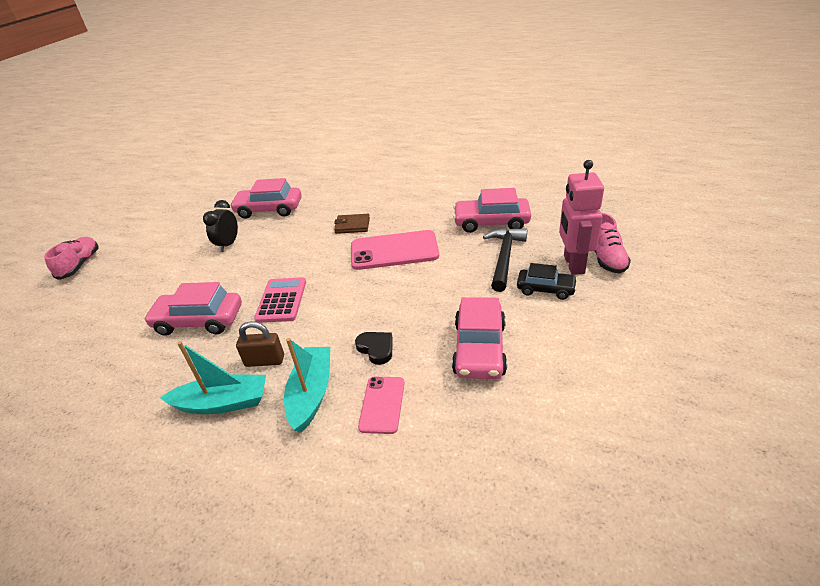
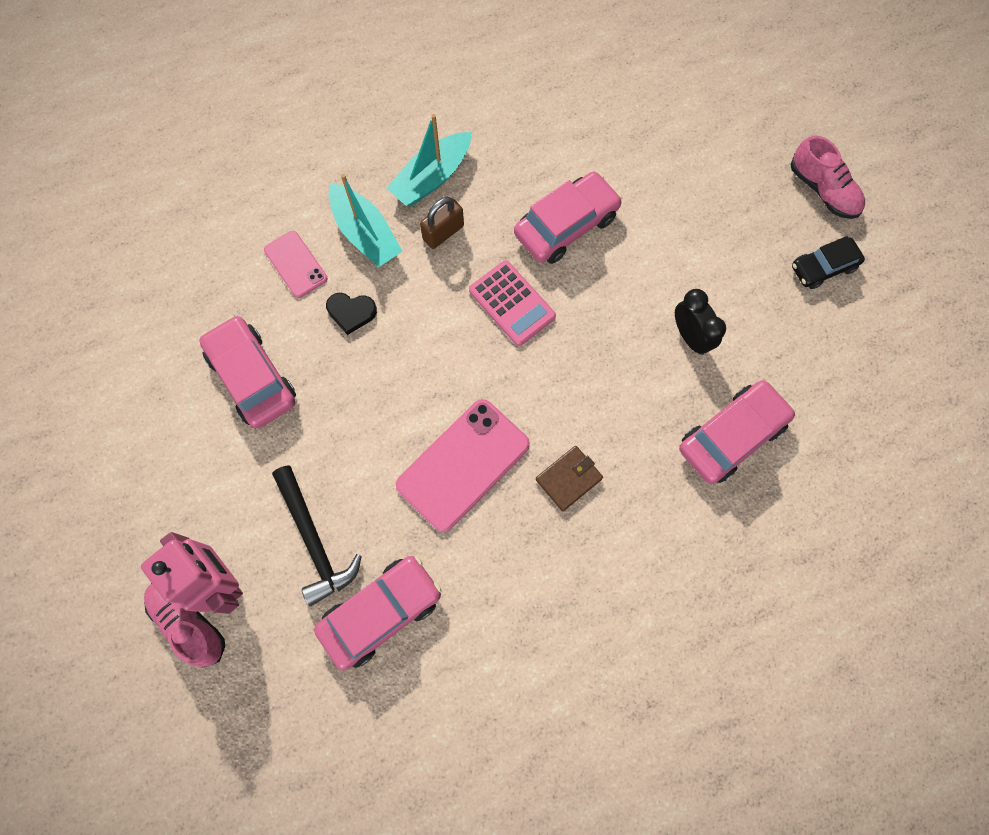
camera: 135 degrees right, 35 degrees up
(545, 289) = (233, 511): black car -> black car (823, 267)

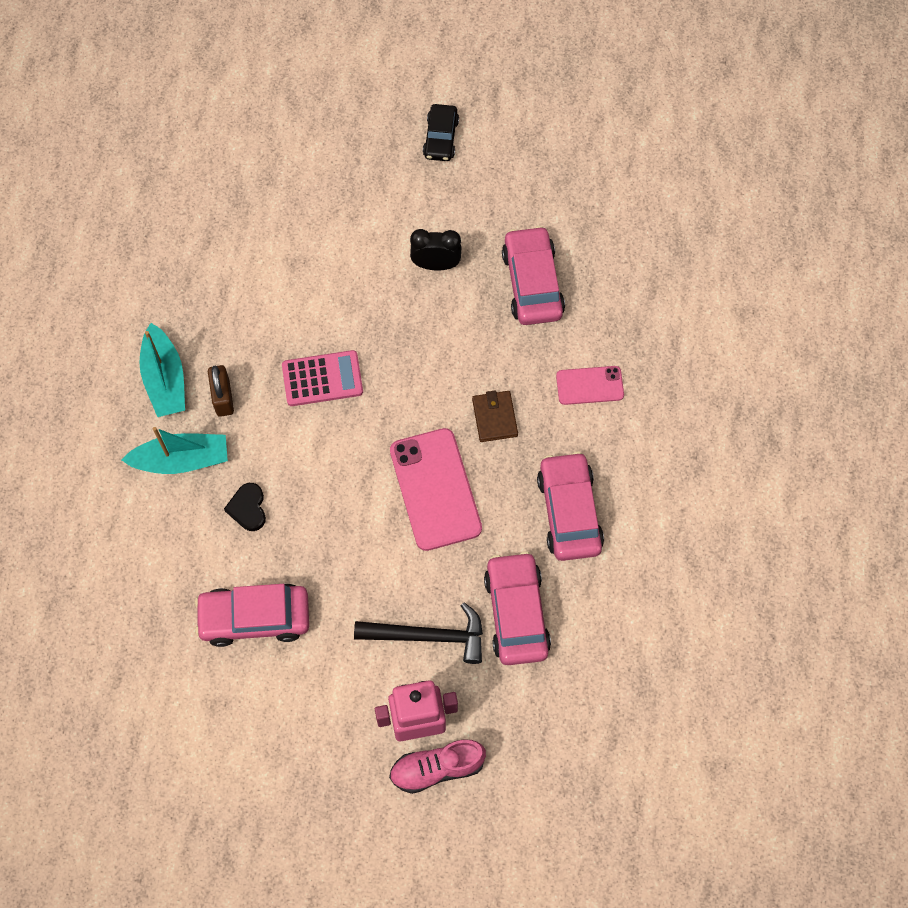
camera: 60 degrees left, 5 degrees down
(295, 264) = (172, 531): pink phone -> pink phone (589, 385)
(351, 313) = (248, 508): black heart -> black heart turned 135 degrees clockwise
(566, 225) = (281, 299): pink car -> pink car (569, 512)
(823, 190) = (377, 98): pink shoe -> none

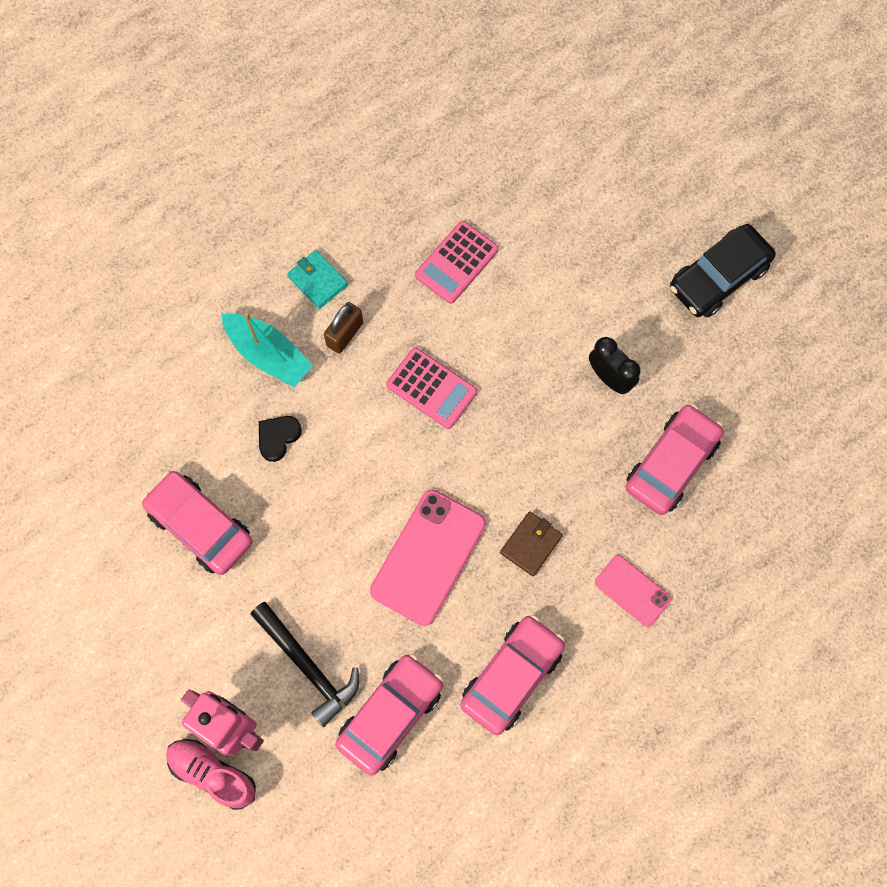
camera: 45 degrees right, 5 degrees up
(165, 379) = (317, 281): turquoise boat -> turquoise wallet
(253, 281) = (456, 262): none -> pink calculator
(441, 138) = (718, 277): black car -> black car, size x1.59

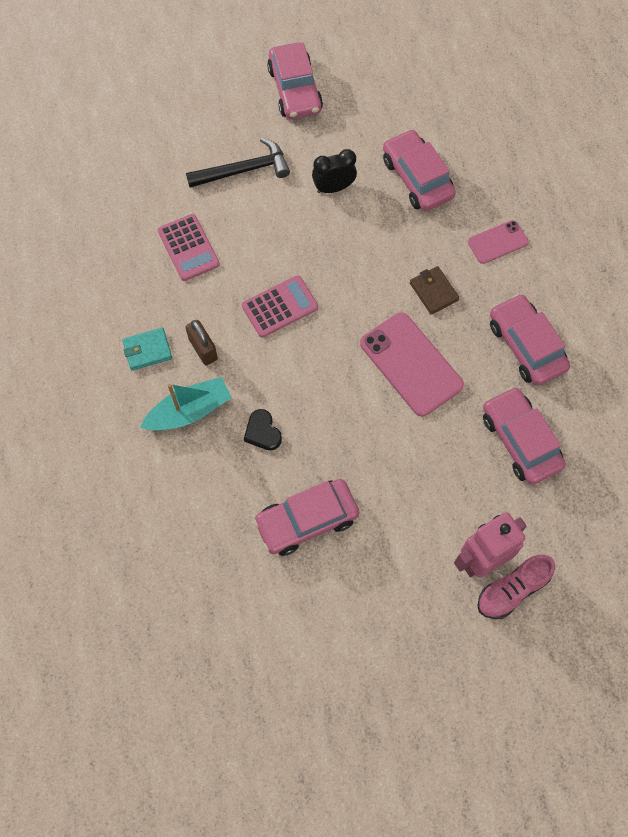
camera: 65 degrees left, 5 degrees down
(308, 666) = (457, 484): black hammer -> black hammer (244, 170)
(718, 277) = (295, 90): black car -> pink car

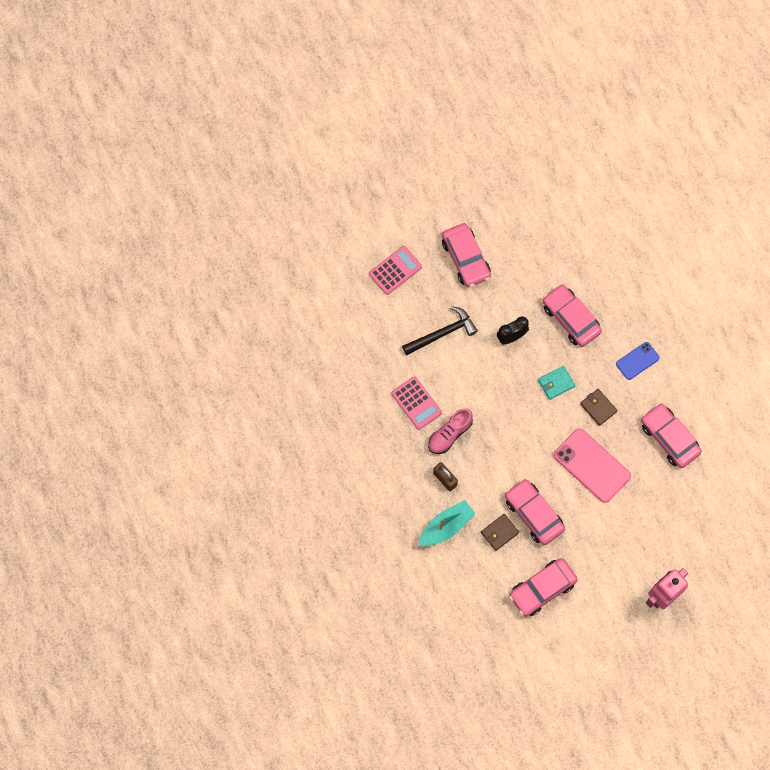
camera: 10 degrees left, 5 degrees up
(147, 350) = (406, 487): turquoise wallet -> turquoise wallet (556, 383)
(262, 432) = (499, 532): black heart -> brown wallet
(280, 307) = (492, 438): pink calculator -> pink calculator (395, 270)
(497, 242) = (637, 361): pink phone -> blue phone
(512, 590) = (685, 612): pink shoe -> pink shoe (449, 434)
(520, 440) = (675, 508): pink car -> pink car (533, 514)

